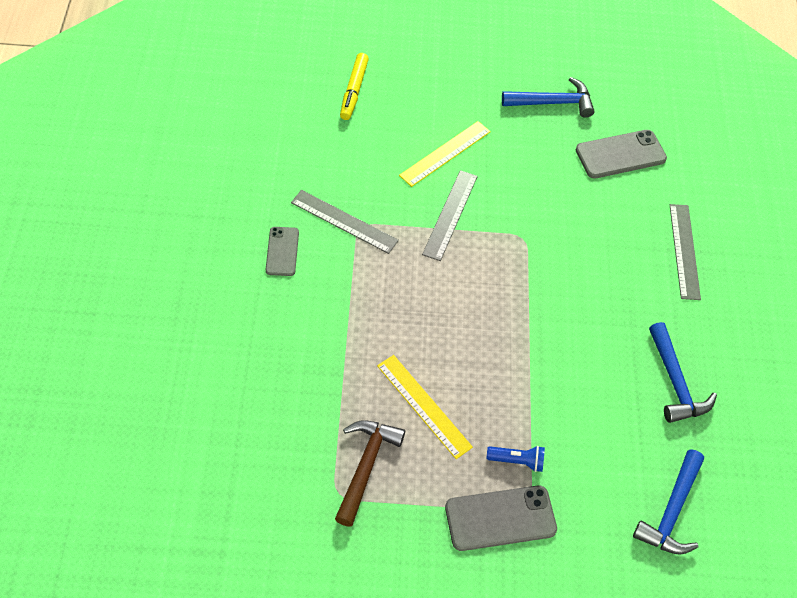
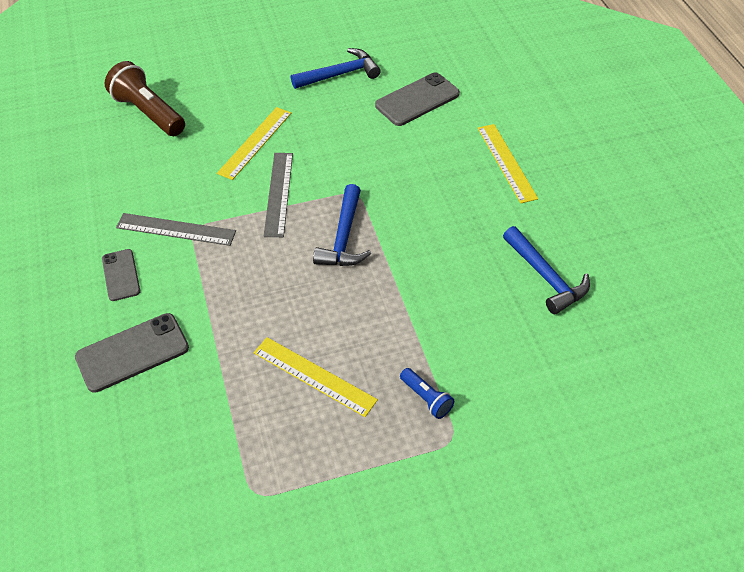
camera: 15 degrees left, 5 degrees down
(354, 90) = (148, 113): yellow marker -> brown flashlight
(366, 466) = (275, 456): brown hammer -> none
(500, 518) = (431, 460): grey phone -> grey phone (132, 353)
(517, 461) = (426, 398): blue flashlight -> blue flashlight turned 60 degrees clockwise
(671, 511) = (591, 395): blue hammer -> blue hammer (343, 237)
(684, 251) = (506, 162): grey ruler -> yellow ruler

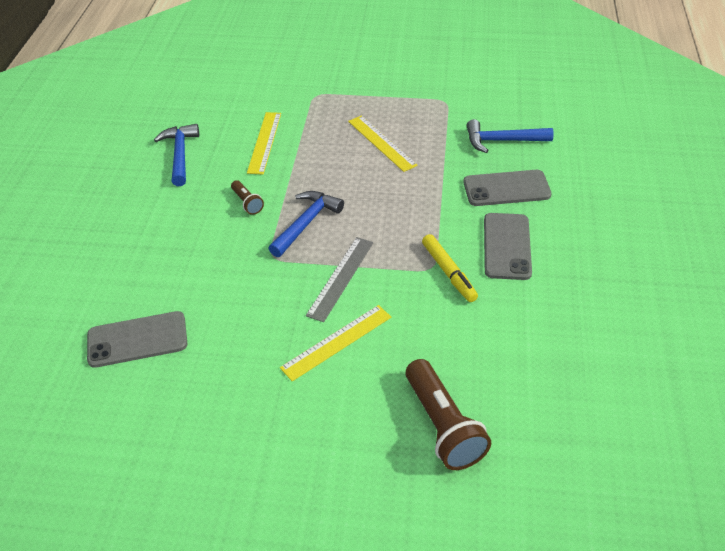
camera: 155 degrees left, 5 degrees down
(121, 275) = (506, 246): grey phone -> grey phone, size x1.61
(176, 229) = (448, 272): grey ruler -> yellow marker
(340, 74) = (192, 406): blue hammer -> blue hammer (502, 141)
(421, 241) = (247, 203): none -> brown flashlight
(426, 398) = (317, 115): blue flashlight -> none
(506, 162) = (120, 245): yellow ruler -> yellow ruler (264, 142)

